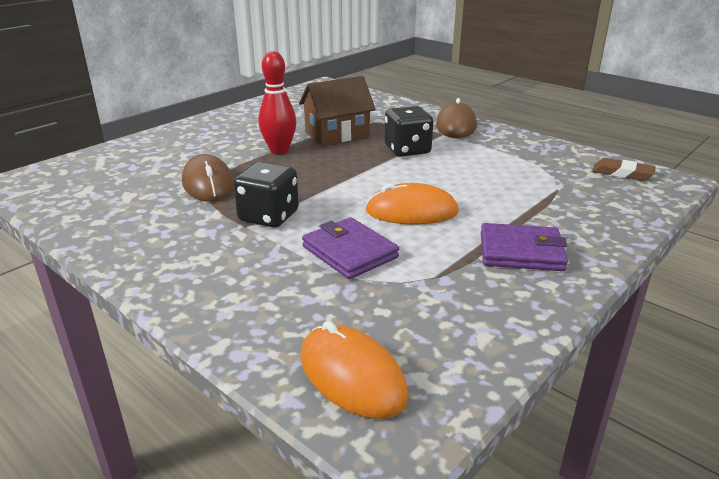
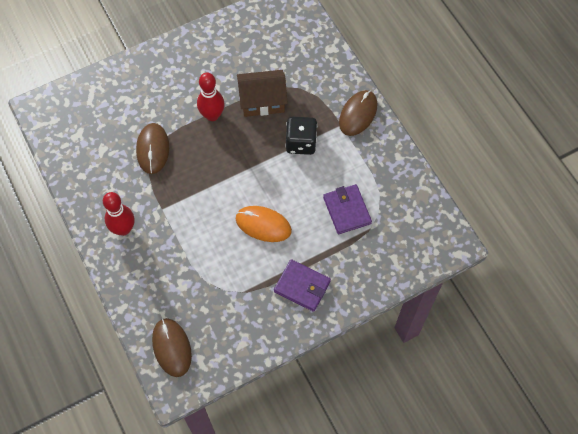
camera: 20 degrees right, 35 degrees up
(188, 255) = (123, 229): none -> red bowling pin
(269, 216) = (178, 202): black dice -> none
(349, 252) = (209, 255): purple wallet -> purple wallet (347, 210)
(352, 376) = (172, 348): orange mouse -> brown mouse
(622, 173) = (428, 224): brown eraser -> none

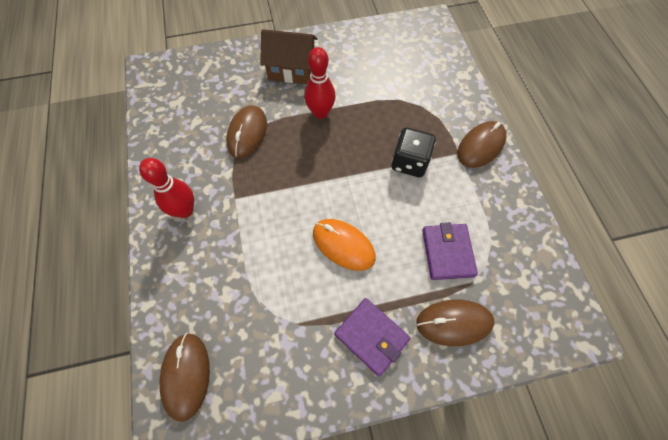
camera: 15 degrees right, 0 degrees up
(262, 101) = (377, 110): brown house -> brown house (291, 70)
(361, 261) = (454, 323): none -> brown mouse

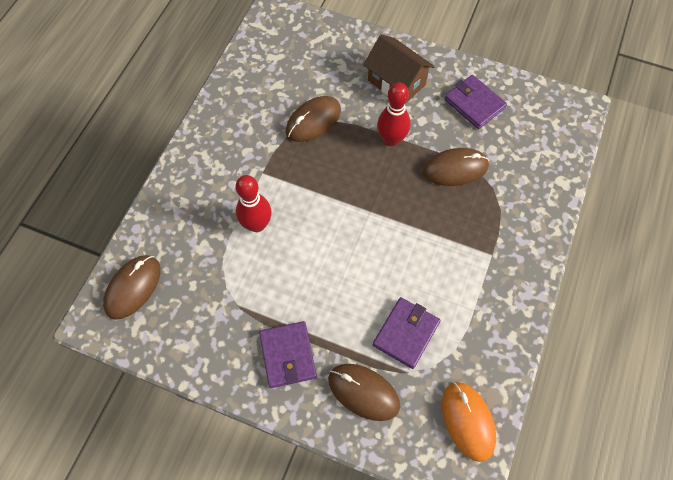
camera: 35 degrees right, 0 degrees up
(185, 210) = (217, 158): red bowling pin -> red bowling pin (257, 224)
(343, 245) = (321, 268): orange mouse -> orange mouse (468, 421)
(360, 55) = (474, 104): none -> purple wallet
(409, 162) = (437, 234): black dice -> none
(481, 146) = (519, 261): brown mouse -> brown mouse (455, 169)

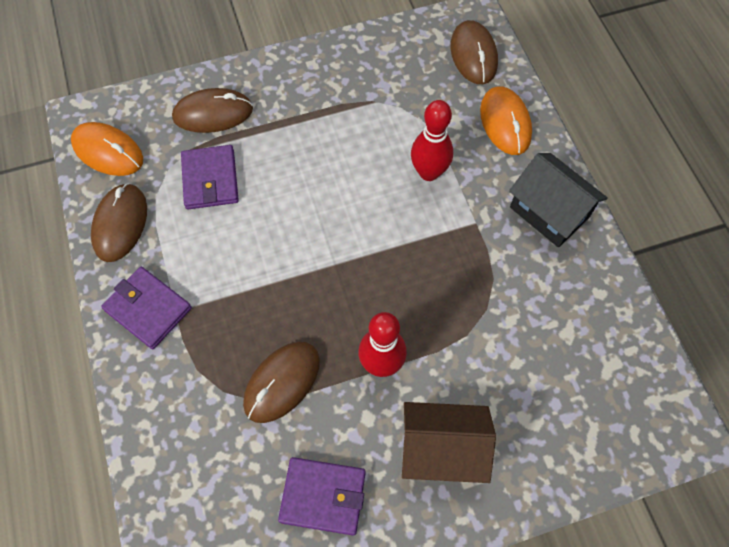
camera: 140 degrees right, 0 degrees up
(173, 220) = (505, 123): none -> orange mouse
(214, 147) = (549, 212): none -> black house
(288, 355) = (298, 96): purple wallet -> purple wallet (148, 309)
(313, 121) = (485, 318): brown mouse -> brown mouse (120, 224)

